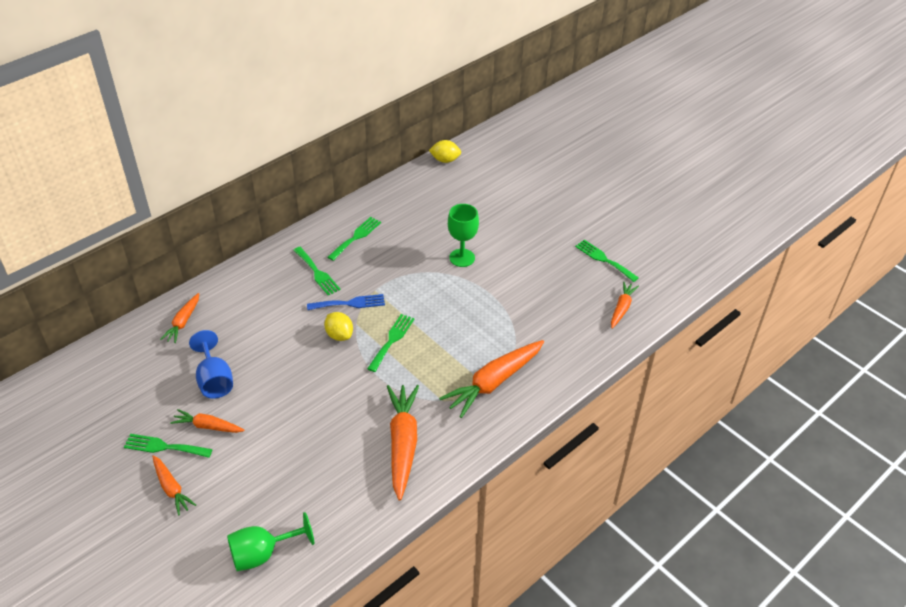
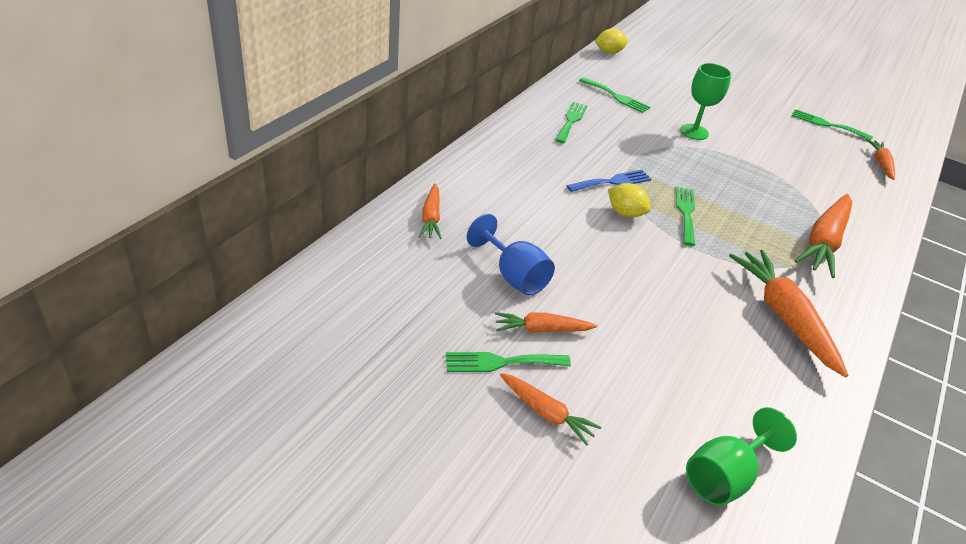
camera: 20 degrees left, 5 degrees down
(317, 273) = (554, 156): green fork -> green fork (616, 96)

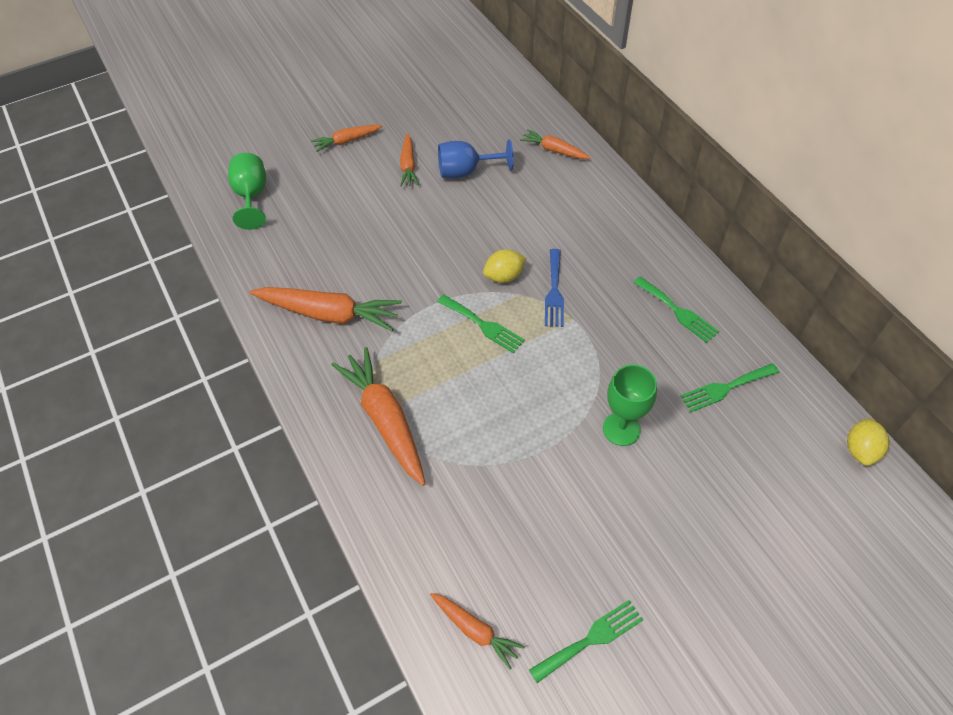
camera: 125 degrees right, 15 degrees up
(501, 362) = (395, 136): green fork -> none
(542, 329) = (408, 165): orange carrot -> orange carrot turned 150 degrees clockwise

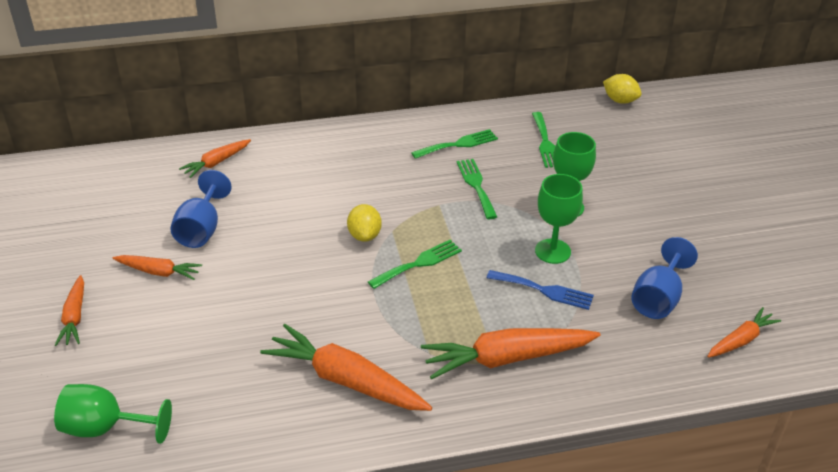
camera: 75 degrees left, 15 degrees down
(329, 314) = (346, 380): orange carrot -> orange carrot turned 90 degrees counterclockwise
(510, 538) = (658, 298): none -> blue goblet
(545, 429) = (552, 251): none -> green goblet
(554, 291) = (401, 208): blue fork -> blue fork (544, 290)
(591, 639) = (754, 273): green fork -> green fork (476, 186)

